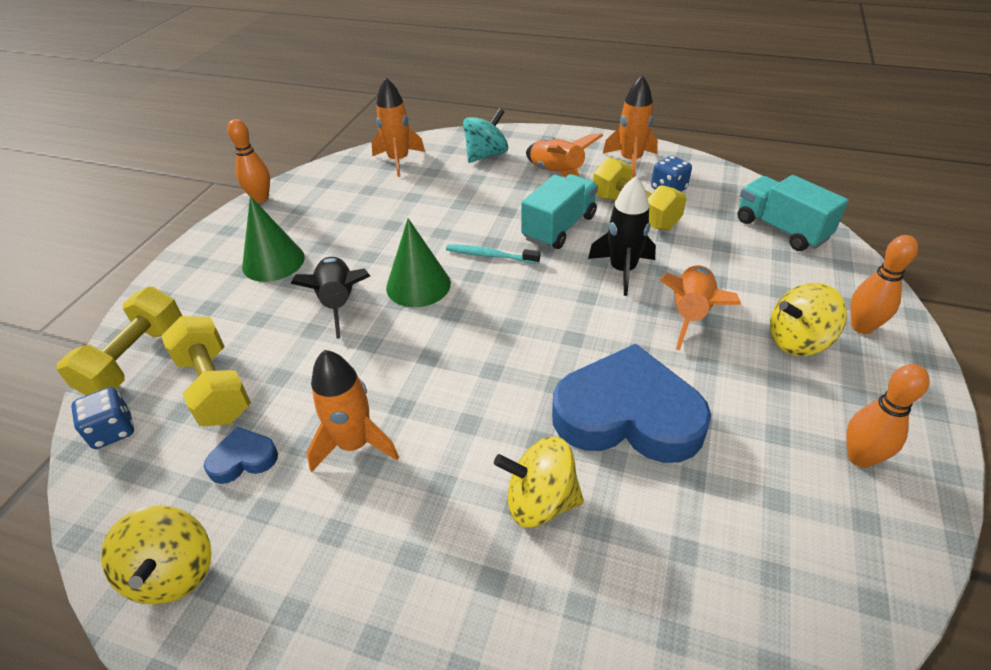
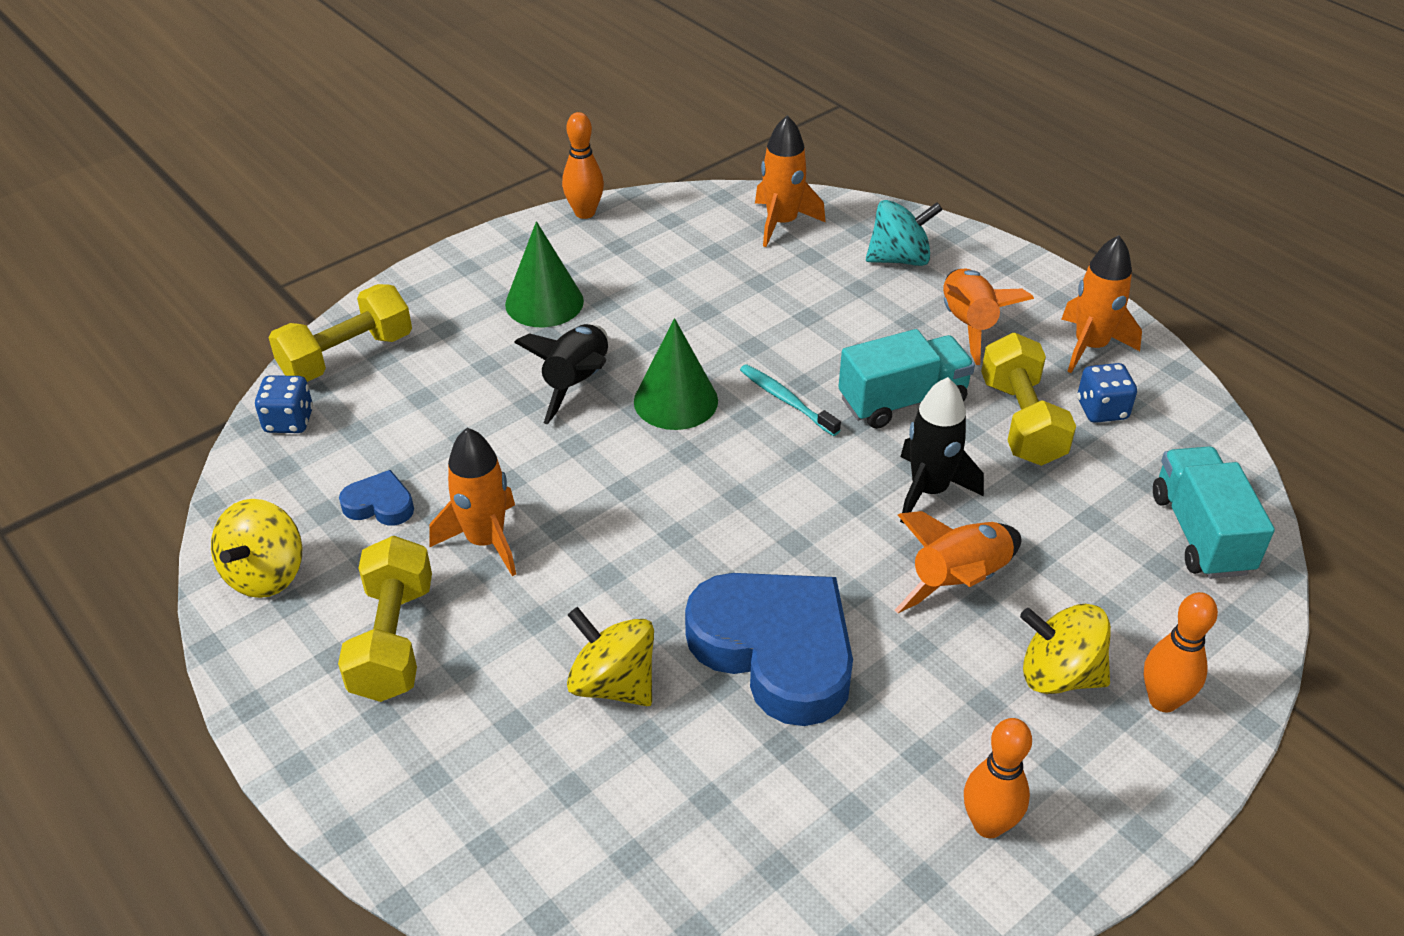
camera: 30 degrees right, 0 degrees up
(214, 387) = (399, 420): yellow dumbbell -> yellow dumbbell (392, 640)

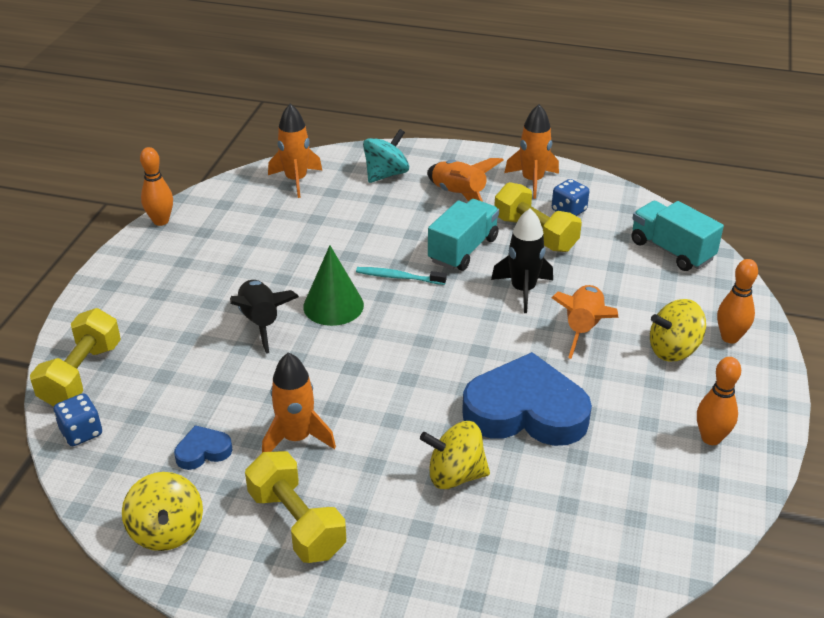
camera: 35 degrees left, 5 degrees down
(544, 302) = (189, 284): green cone -> none

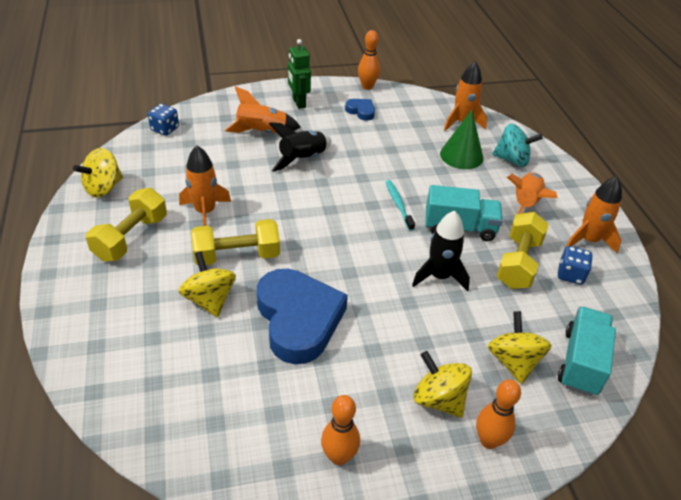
camera: 60 degrees right, 5 degrees up
(82, 374) = (211, 111): yellow dumbbell -> yellow dumbbell (237, 256)
(140, 288) = (298, 103): none -> green robot
(203, 451) = (173, 178): blue heart -> blue heart (361, 111)
(333, 305) = (343, 184): green cone -> green cone (461, 155)
(583, 328) = (420, 327): orange rocket -> orange rocket (261, 132)
(652, 288) = (513, 361): none -> yellow spinning top

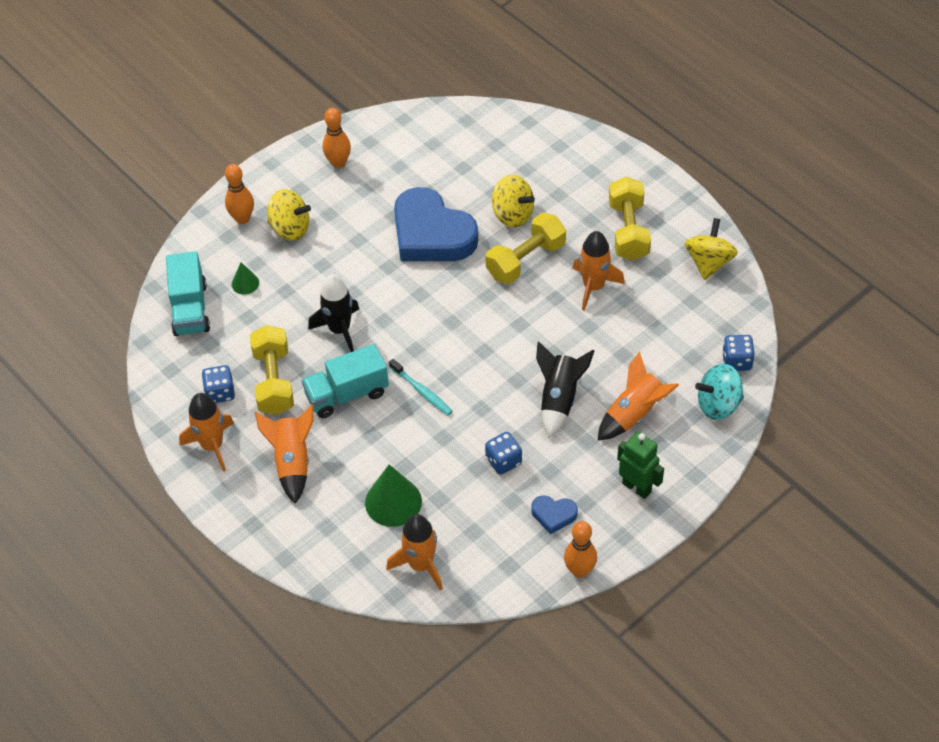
camera: 155 degrees right, 10 degrees up
(370, 145) = (503, 461): none -> blue dice
(512, 160) = (332, 527): turquoise spinning top -> turquoise spinning top (718, 404)
(513, 361) = (245, 283): yellow spinning top -> green cone

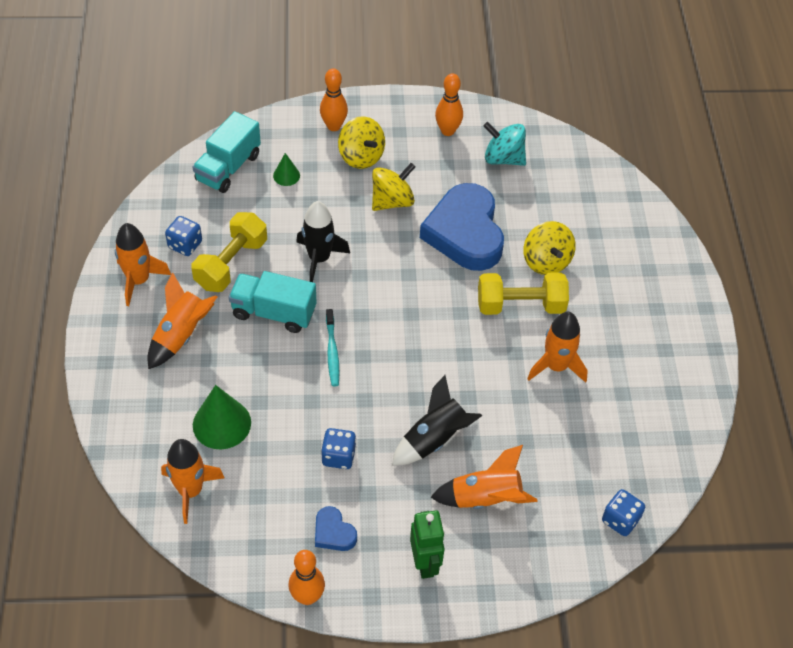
camera: 35 degrees right, 0 degrees up
(628, 230) = (633, 340): yellow dumbbell -> none
(709, 262) = (679, 416): yellow spinning top -> yellow spinning top (392, 201)
(718, 404) = (566, 545): turquoise spinning top -> turquoise spinning top (503, 158)

